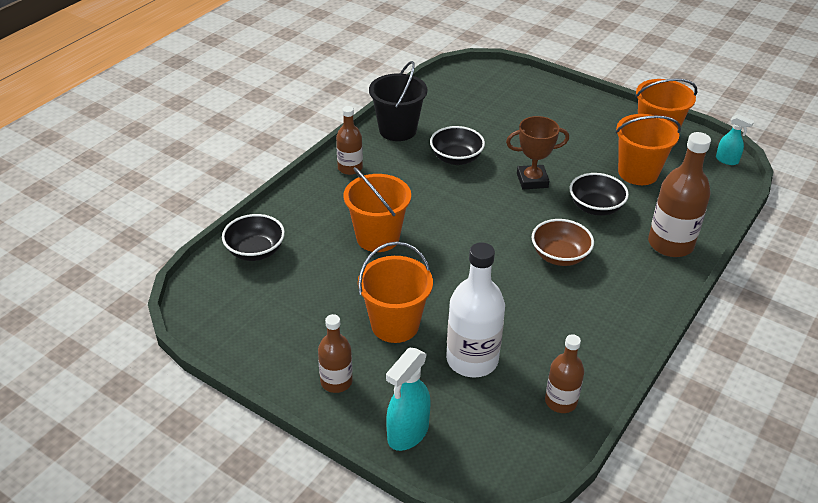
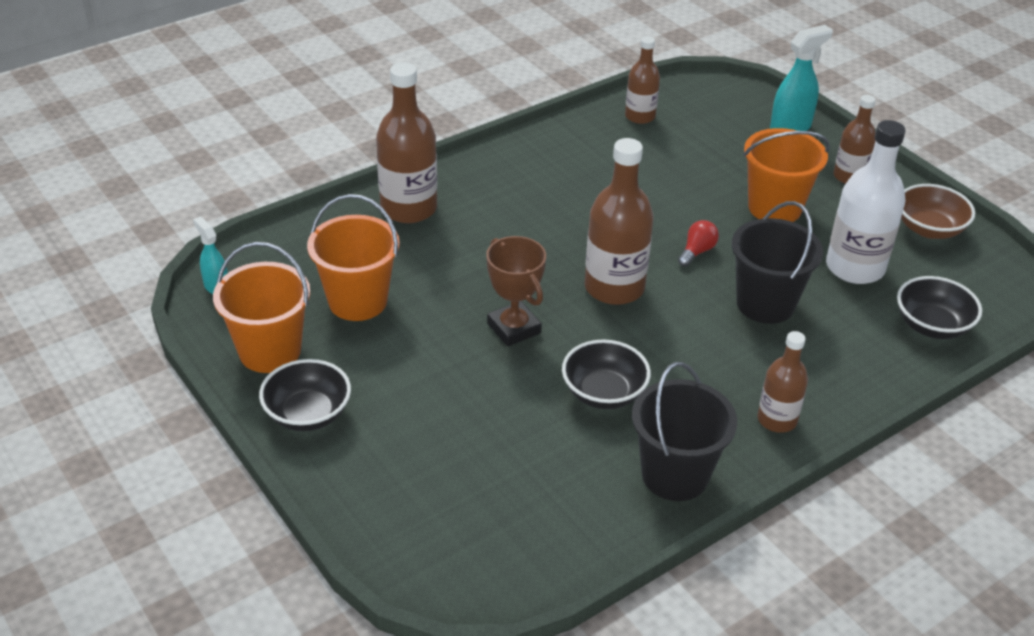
camera: 160 degrees left, 0 degrees up
(377, 237) = (765, 304): orange bucket -> black bucket
(442, 265) = (697, 251): none -> red light bulb
(472, 360) = (706, 162): white bottle -> white bottle (855, 267)
(486, 222) = (614, 287): none -> brown bottle
(532, 180) = (514, 328): brown trophy -> brown trophy turned 45 degrees clockwise
(559, 256) = (549, 228): brown bowl -> brown bowl (929, 229)
(595, 207) = (458, 270): black bowl -> black bowl (308, 414)

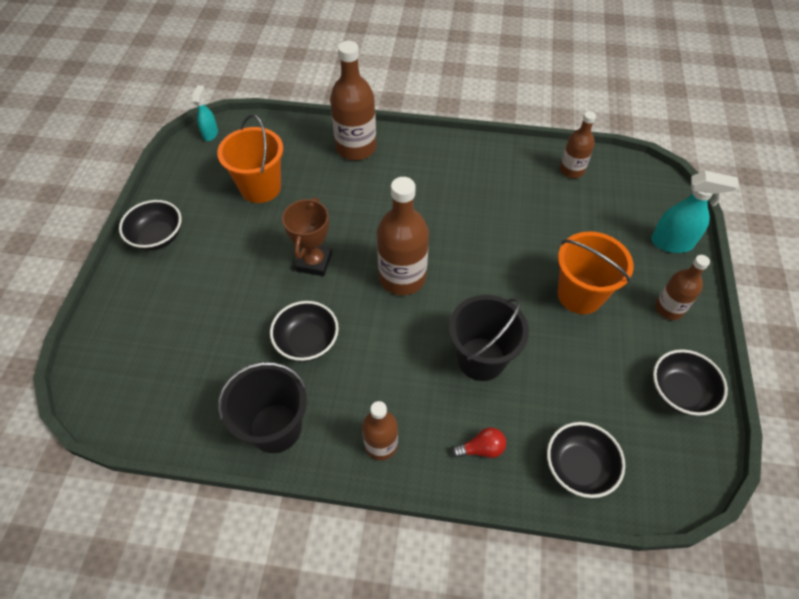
camera: 45 degrees right, 15 degrees up
(270, 351) = (187, 188): orange bucket -> none
(697, 251) = (485, 289): red light bulb -> red light bulb (481, 449)
(855, 267) = (579, 379): white bottle -> none
(929, 229) = (679, 392): brown bowl -> black bowl

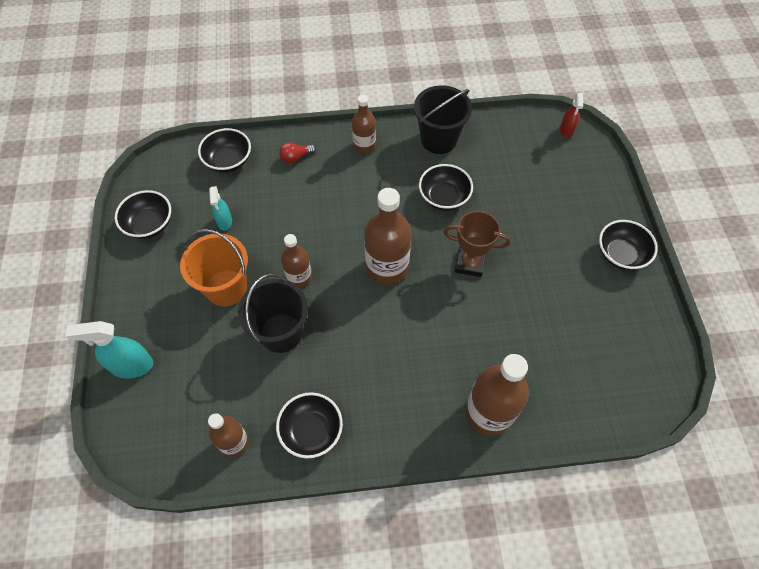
camera: 165 degrees right, 5 degrees up
(100, 398) = (566, 130): none -> red spray bottle
(210, 134) = (660, 391): turquoise spray bottle -> turquoise spray bottle (224, 221)
(260, 187) = (562, 331): orange bucket -> none
(314, 262) = (469, 263): brown trophy -> brown trophy turned 75 degrees counterclockwise
(481, 359) = (305, 215): black bucket -> black bucket (281, 332)
(505, 165) = (311, 430): none -> black bowl
(669, 308) = (146, 293): brown bottle -> brown bottle (299, 277)

